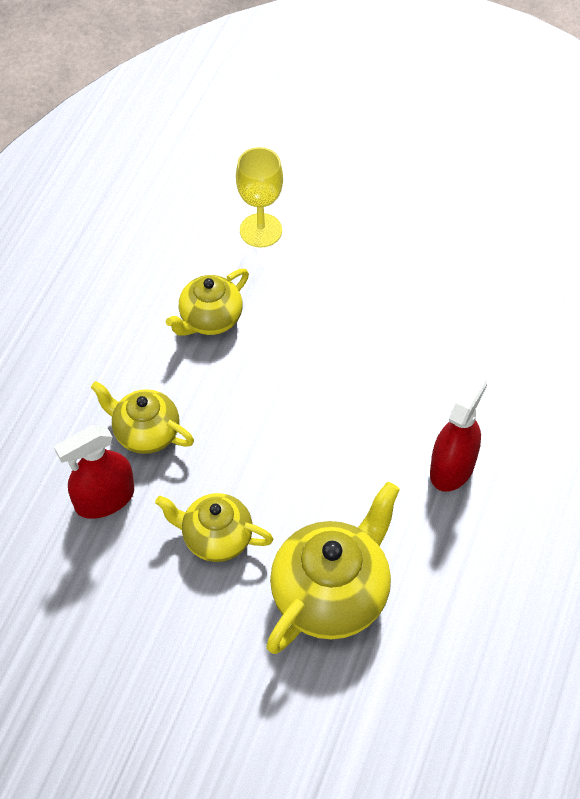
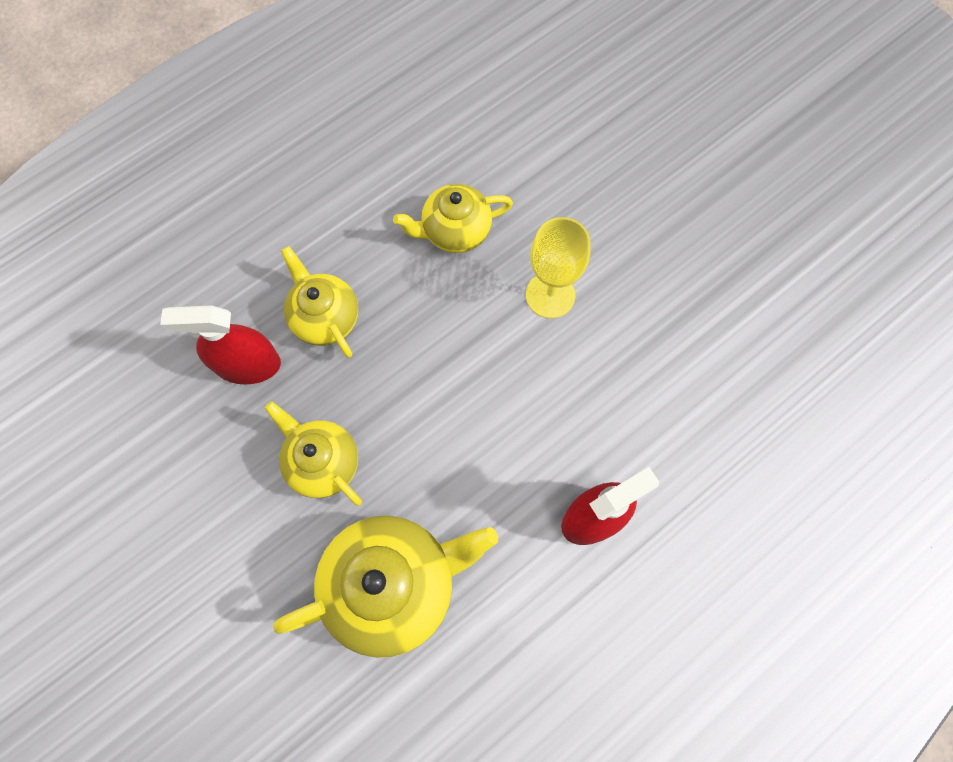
camera: 30 degrees right, 15 degrees up
(261, 230) = (560, 161): yellow goblet -> yellow goblet (550, 295)

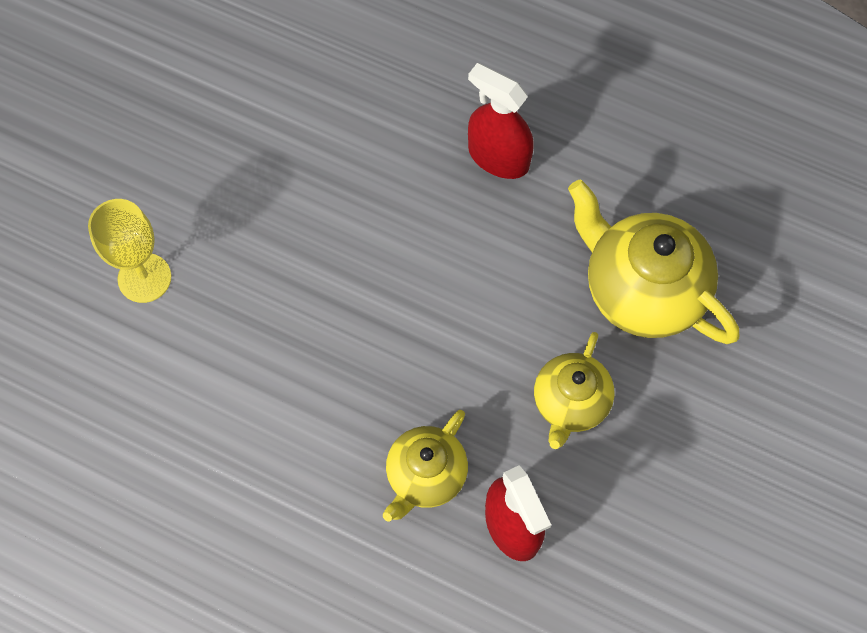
camera: 115 degrees left, 5 degrees down
(455, 231) = (269, 393): yellow teapot -> none
(550, 295) = (301, 274): yellow goblet -> yellow goblet (144, 278)

